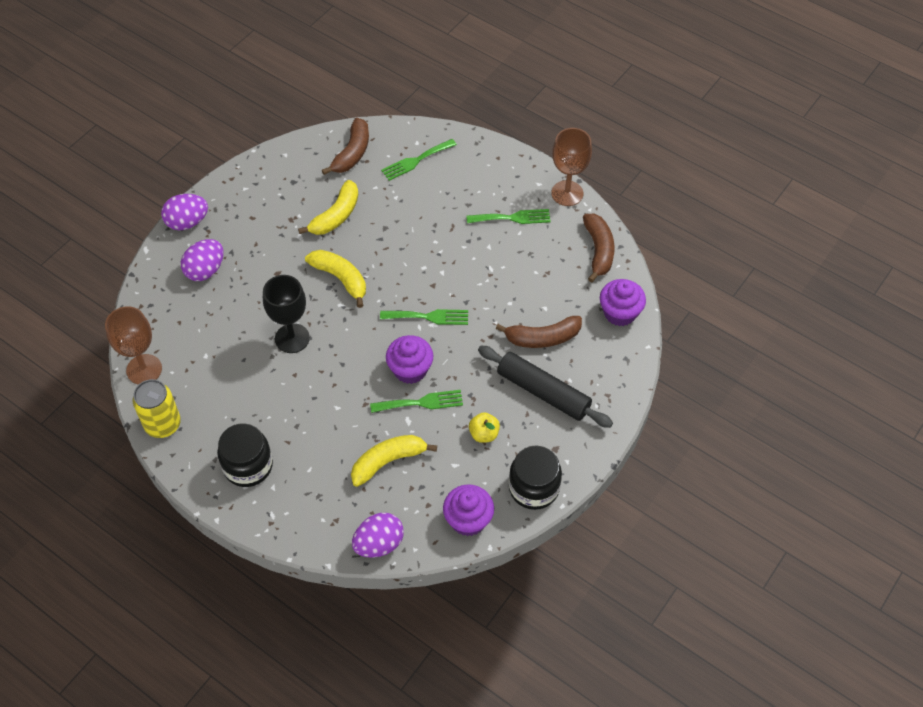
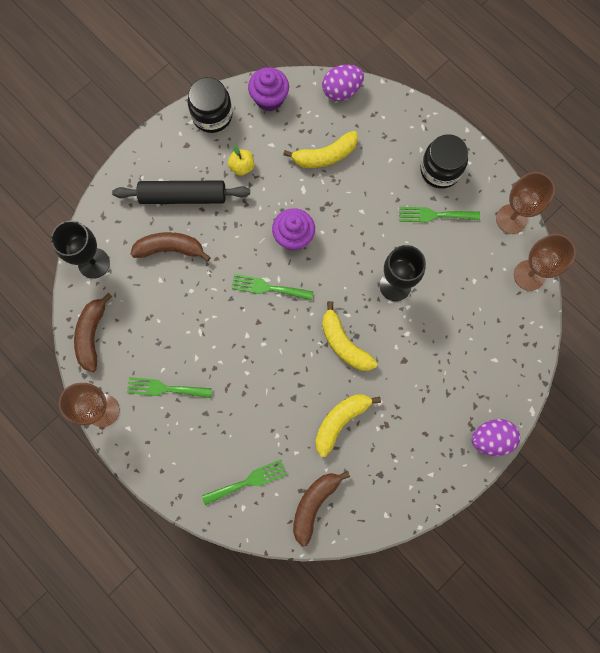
camera: 170 degrees left, 20 degrees up
(163, 424) = (511, 219): yellow can -> brown goblet
(205, 270) = (473, 375): purple egg -> none
(421, 402) = (289, 203): green fork -> green fork (434, 215)
(543, 392) = (183, 196): black rolling pin -> black rolling pin turned 45 degrees counterclockwise
(620, 313) = (94, 263): purple cupcake -> black goblet

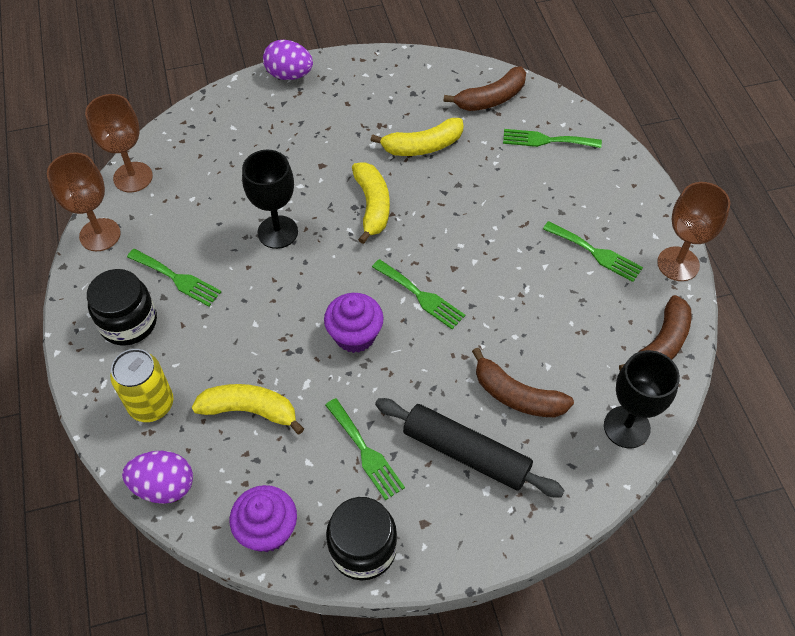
camera: 150 degrees left, 20 degrees down
(242, 167) = (365, 452): yellow apple -> green fork
(385, 129) = (151, 404): none -> yellow can

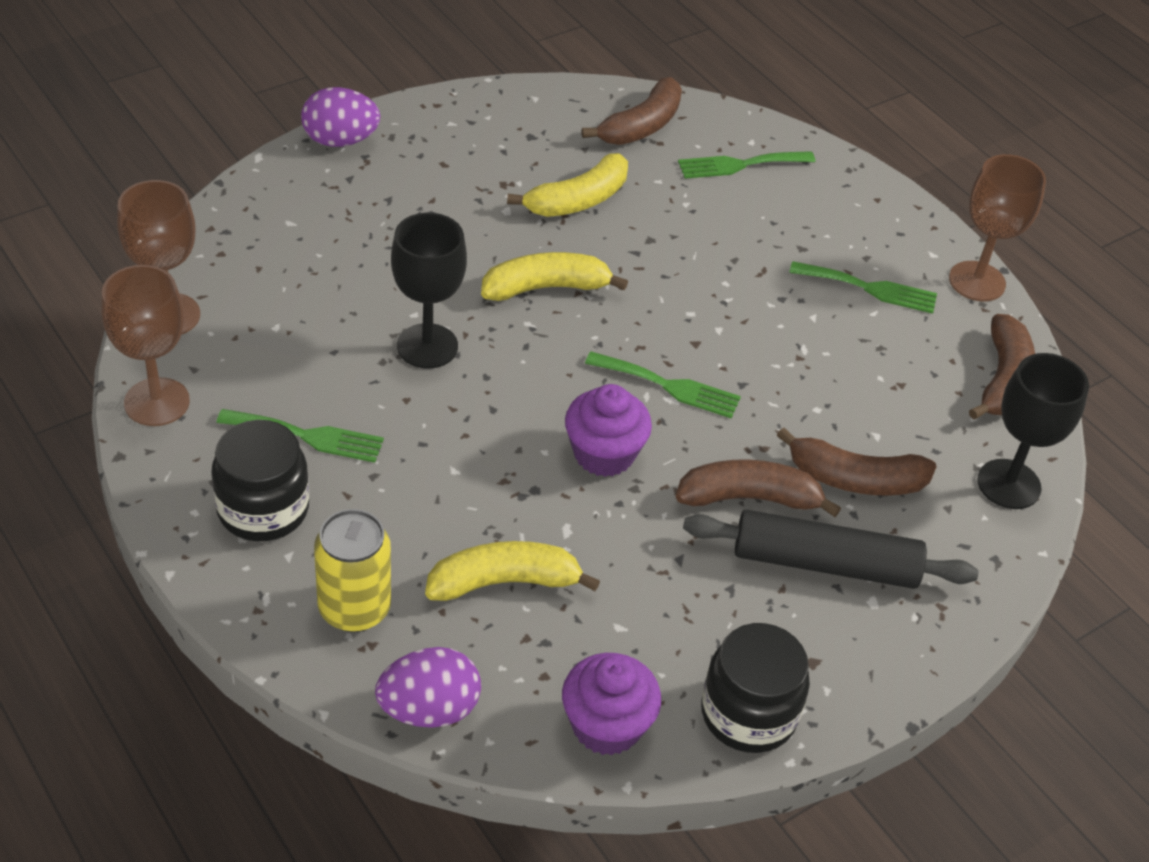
camera: 25 degrees left, 10 degrees down
(365, 452) = (692, 595): green fork -> none
(372, 206) = (546, 288): yellow banana -> yellow banana turned 75 degrees counterclockwise
(437, 391) = (749, 498): none -> brown banana

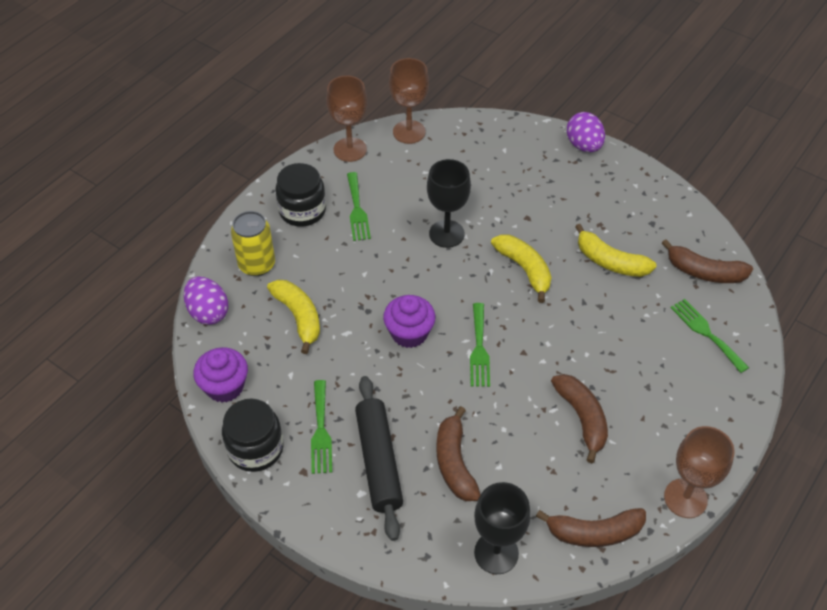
camera: 75 degrees right, 5 degrees up
(749, 498) = (411, 411): brown banana -> brown banana (582, 418)
(870, 288) = (634, 434): green fork -> green fork (321, 431)

